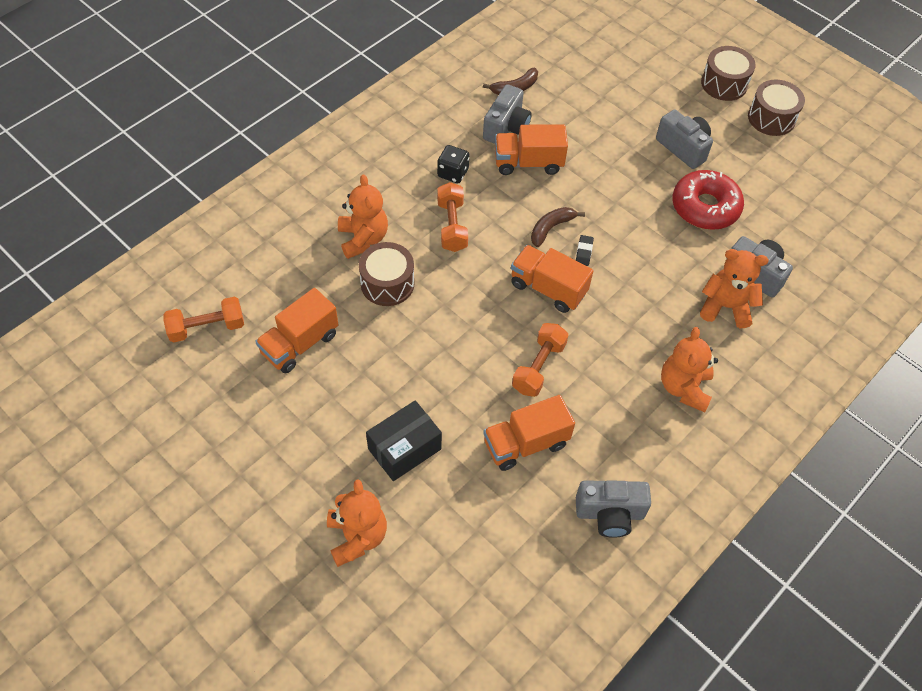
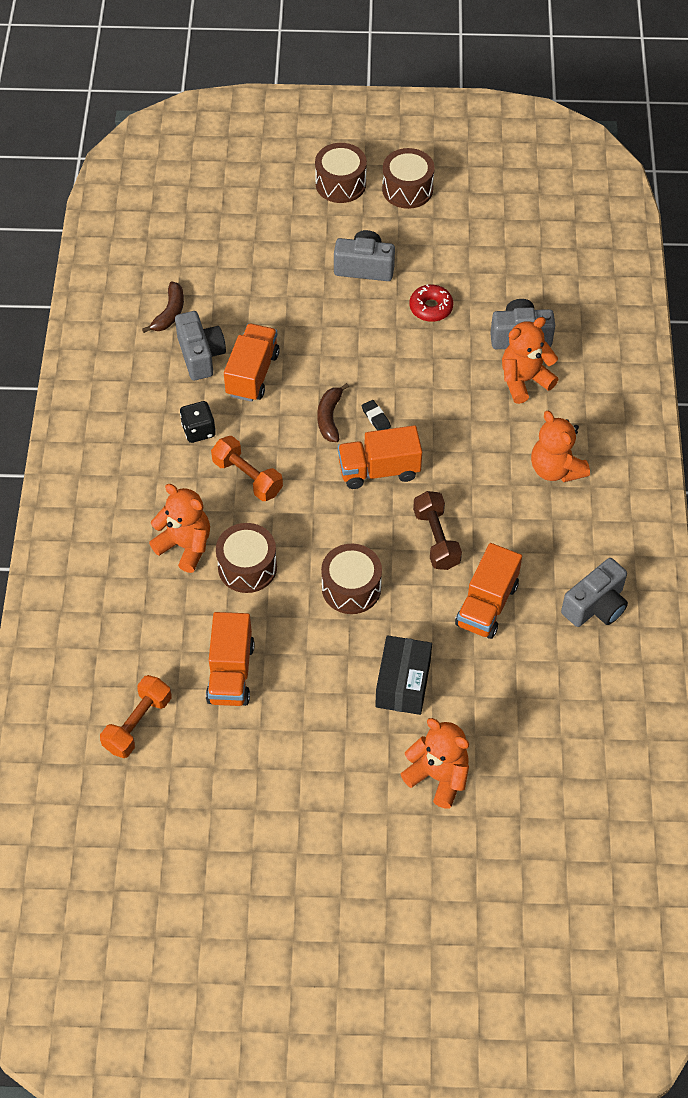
camera: 40 degrees left, 0 degrees up
(441, 353) = (351, 588): none -> brown drum
(528, 163) = (252, 374): orange truck -> orange truck turned 150 degrees clockwise
(538, 367) = (436, 539): orange dumbbell -> brown dumbbell
(705, 207) = (431, 308): red donut -> red donut, size x0.59

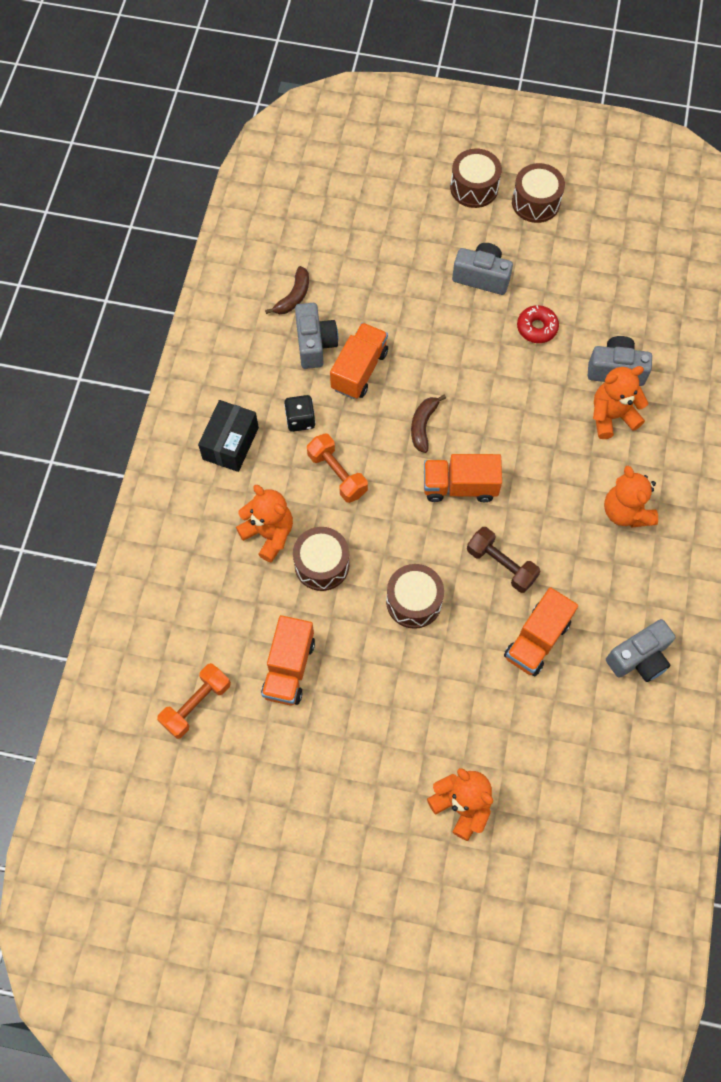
camera: 10 degrees right, 10 degrees up
(376, 418) = (466, 432): black eraser -> none
(403, 684) = (445, 706): black box -> black box (230, 443)
(436, 539) = (501, 565): brown dumbbell -> brown dumbbell turned 45 degrees counterclockwise

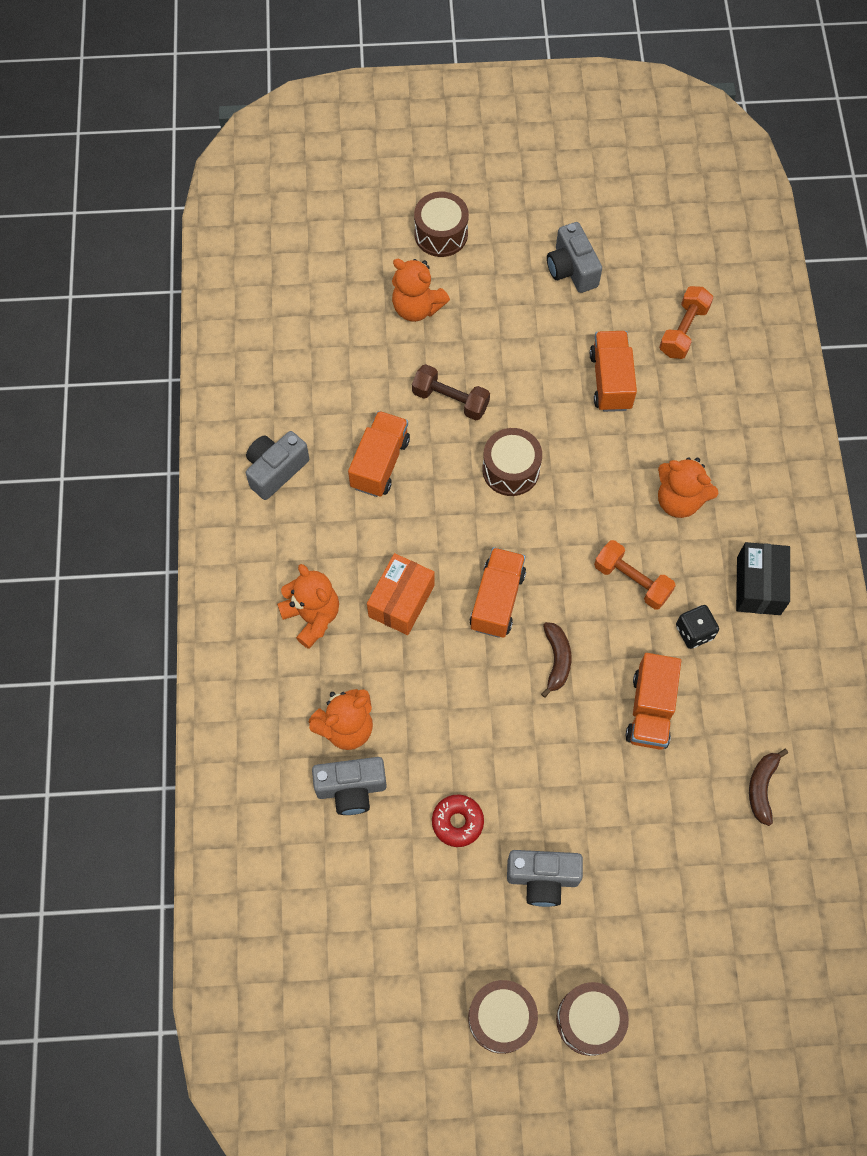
camera: 165 degrees right, 0 degrees up
(315, 344) = (713, 730): grey camera -> grey camera (571, 269)
(322, 564) = (614, 483): brown drum -> brown drum (441, 234)
(460, 486) = (497, 600): orange truck -> orange truck turned 60 degrees counterclockwise
(501, 565) = (432, 527): brown dumbbell -> brown dumbbell (450, 400)
(544, 506) = (401, 601): none -> orange box

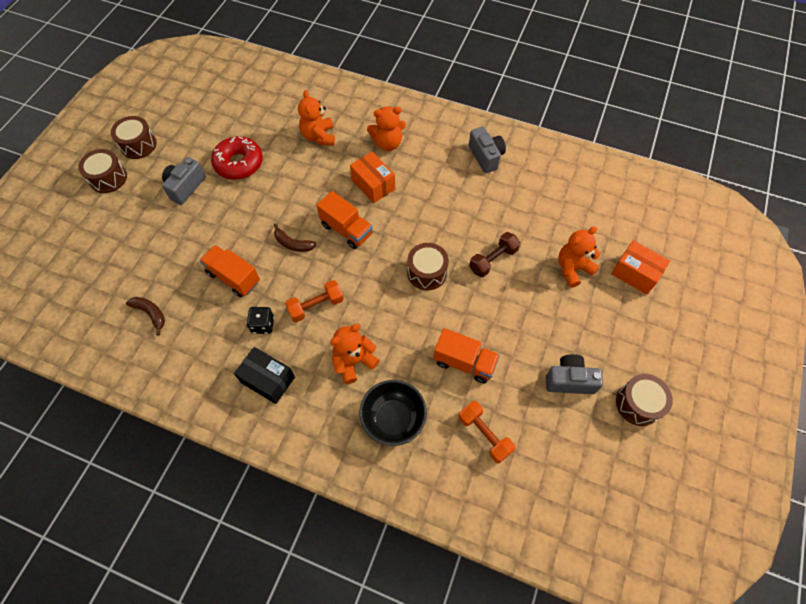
camera: 115 degrees right, 5 degrees down
(351, 789) = (286, 128): grey camera -> none
(380, 463) = (466, 207): orange truck -> none
(389, 240) = (635, 273): none -> orange box
(441, 234) = (630, 307): brown drum -> brown drum (638, 404)
(457, 822) = (239, 163): red donut -> red donut, size x1.69
(721, 427) = (393, 419): none -> black bowl

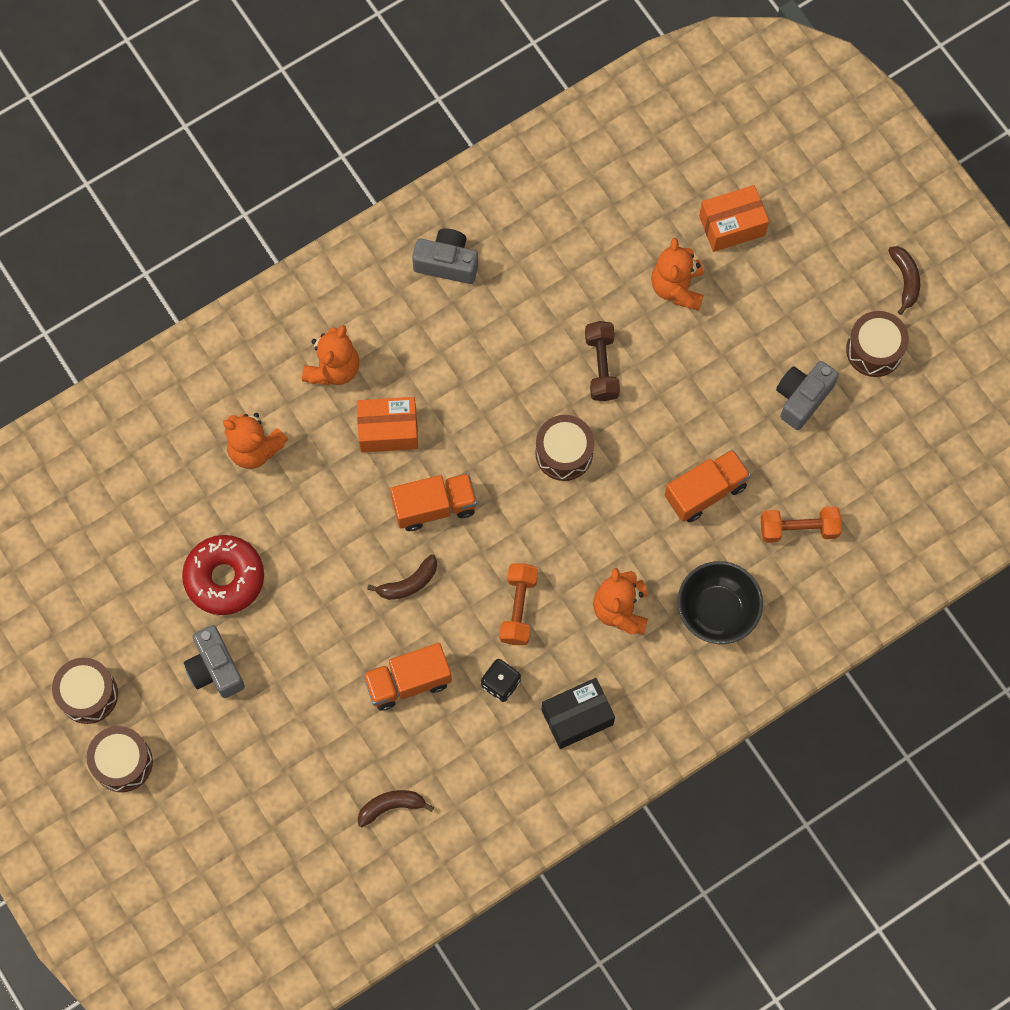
camera: 55 degrees left, 10 degrees up
(699, 392) = (905, 280): none -> brown banana

